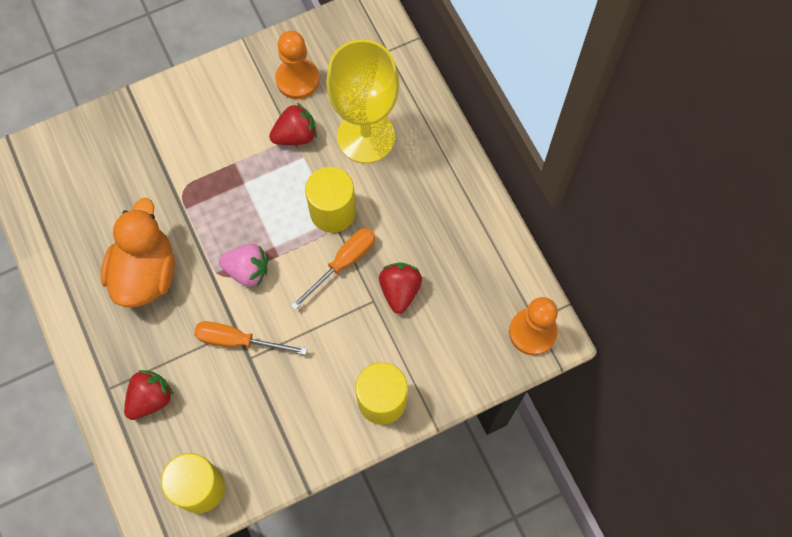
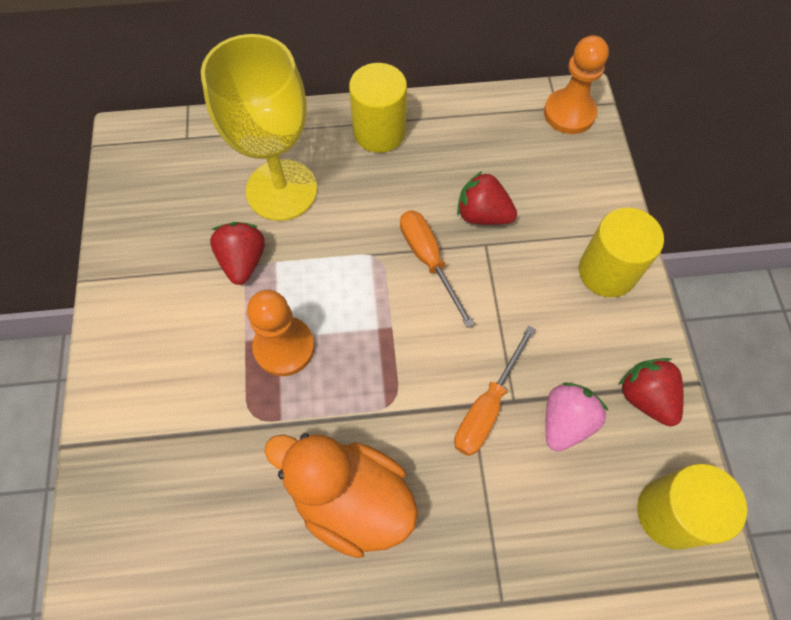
camera: 70 degrees left, 5 degrees down
(151, 398) = (533, 544): red strawberry -> red strawberry (646, 397)
(247, 270) = (397, 368): pink strawberry -> pink strawberry (565, 422)
(297, 79) = (171, 237): orange pawn -> orange pawn (284, 347)
(333, 211) = (359, 251): yellow cylinder -> yellow cylinder (379, 132)

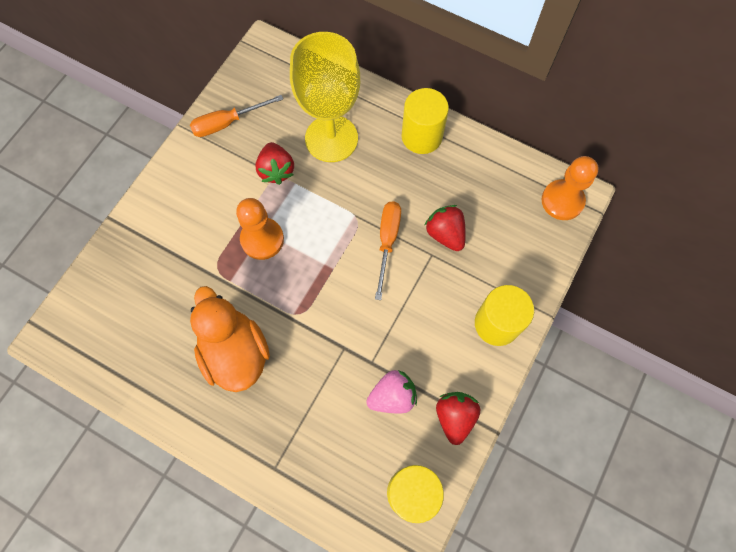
camera: 35 degrees right, 5 degrees up
(243, 261) = (276, 170): red strawberry -> red strawberry turned 135 degrees clockwise
(487, 407) = (352, 355): orange screwdriver -> orange screwdriver (227, 123)

